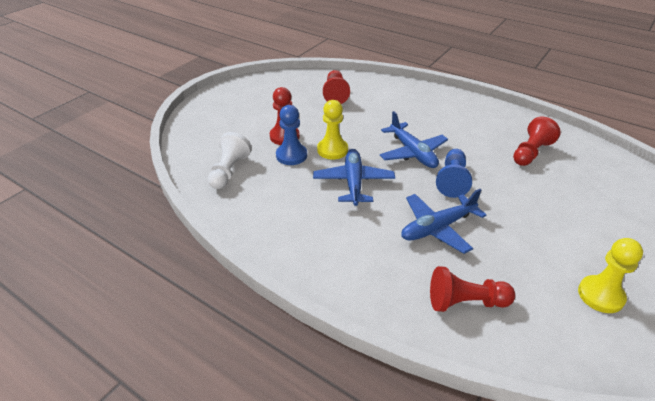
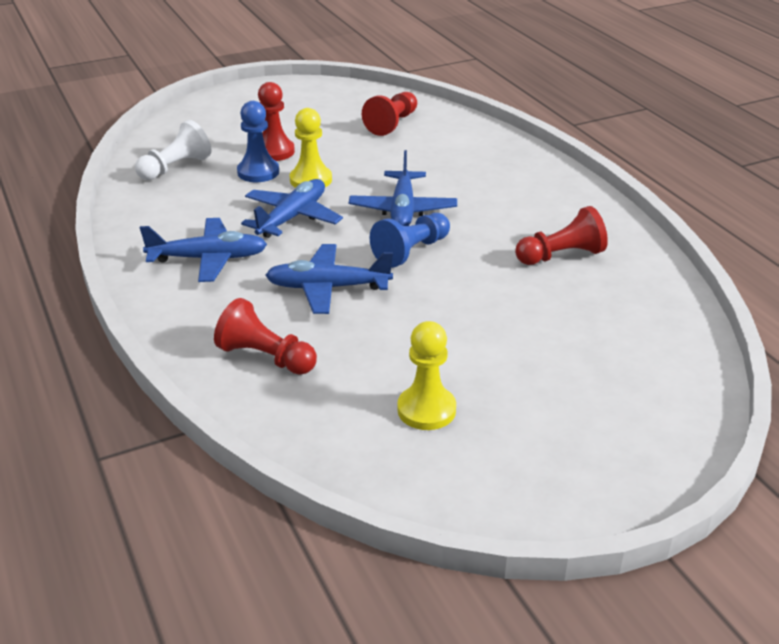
camera: 30 degrees right, 5 degrees down
(336, 237) = (209, 259): none -> blue plane

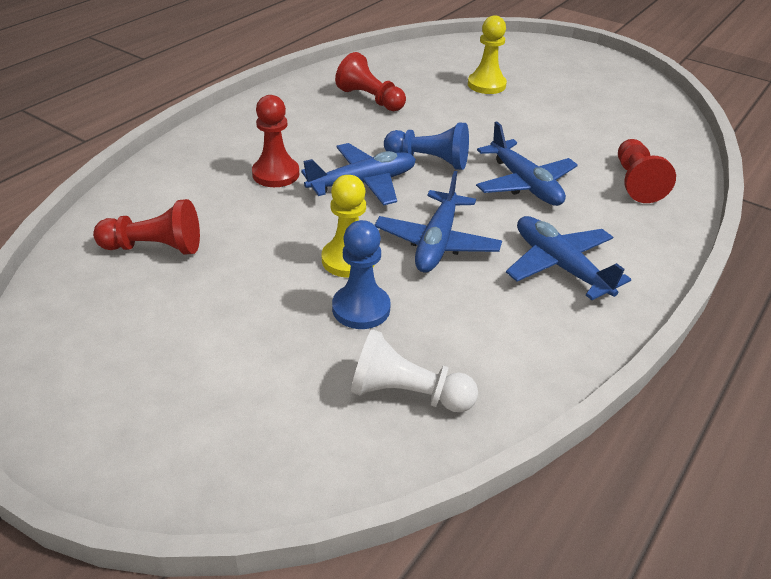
camera: 120 degrees left, 5 degrees up
(274, 151) = (296, 318): red pawn -> red pawn (276, 174)
(292, 217) = (436, 243): blue plane -> blue plane turned 75 degrees counterclockwise
(426, 410) = (598, 111): yellow pawn -> yellow pawn (486, 85)

